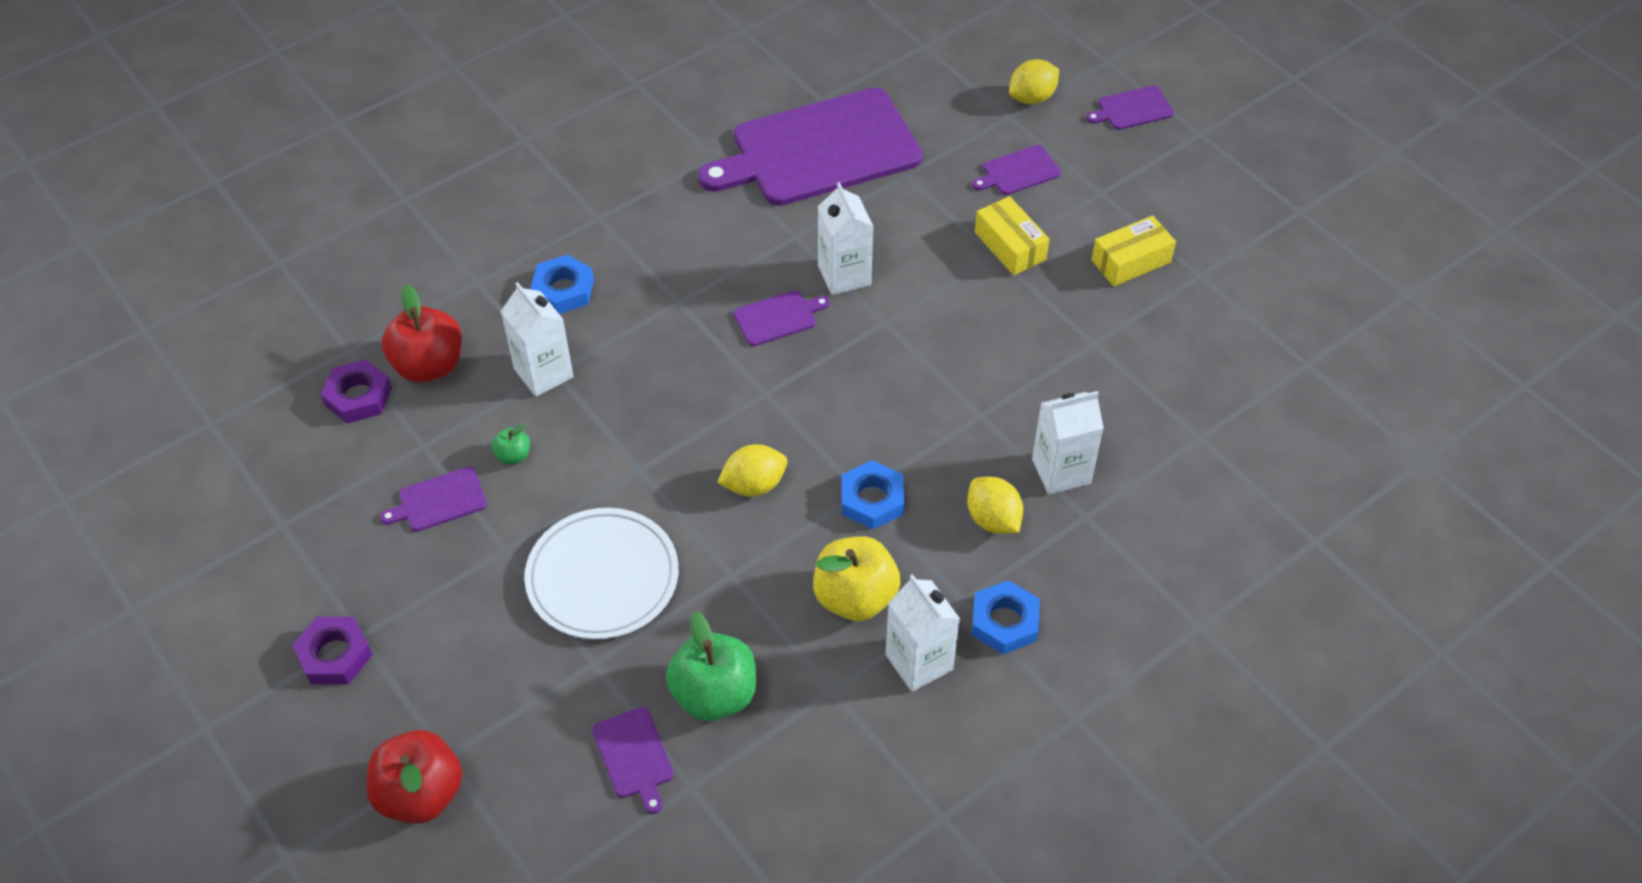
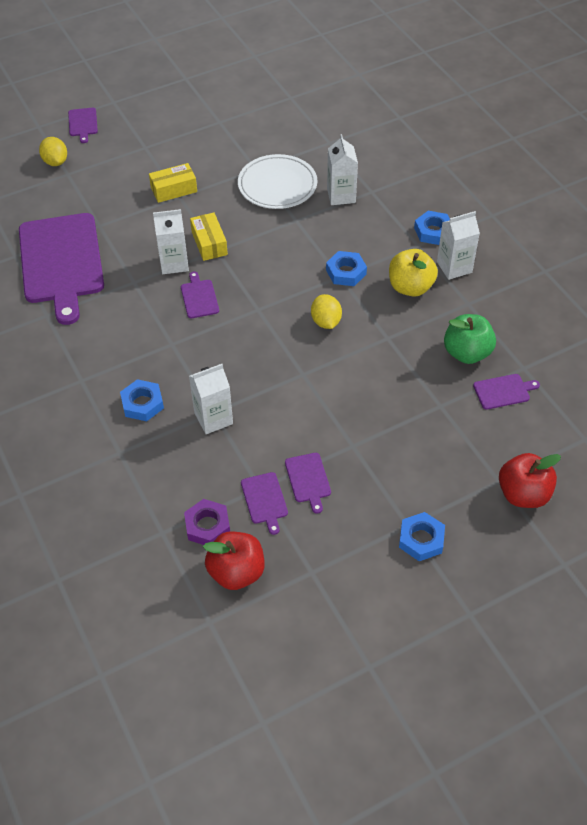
camera: 80 degrees left, 0 degrees up
(334, 655) = (421, 539): purple nut -> blue nut
(429, 366) = (190, 483): red apple -> red apple (236, 572)
(513, 456) = (279, 438): green apple -> none
(602, 577) = (381, 397): white plate -> white plate (277, 185)
(993, 519) = (368, 226): yellow lemon -> none
(1018, 171) = (115, 177): purple cutting board -> purple cutting board (264, 500)
(1131, 261) = (201, 145): yellow box -> yellow box (209, 243)

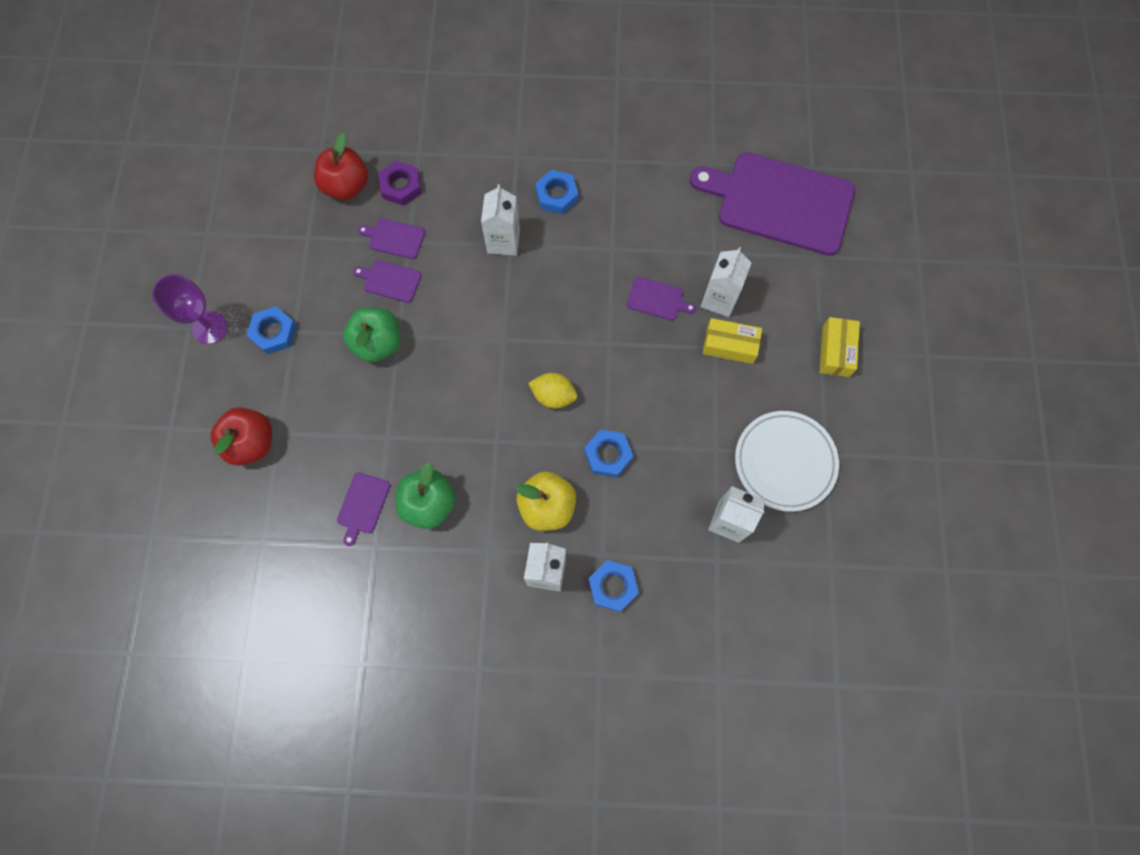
camera: 120 degrees right, 20 degrees up
(55, 162) = (946, 257): yellow lemon -> none
(83, 123) = (1005, 310): purple cutting board -> none
(371, 456) = (378, 343): none -> green apple
(457, 595) = (210, 328): none -> purple goblet

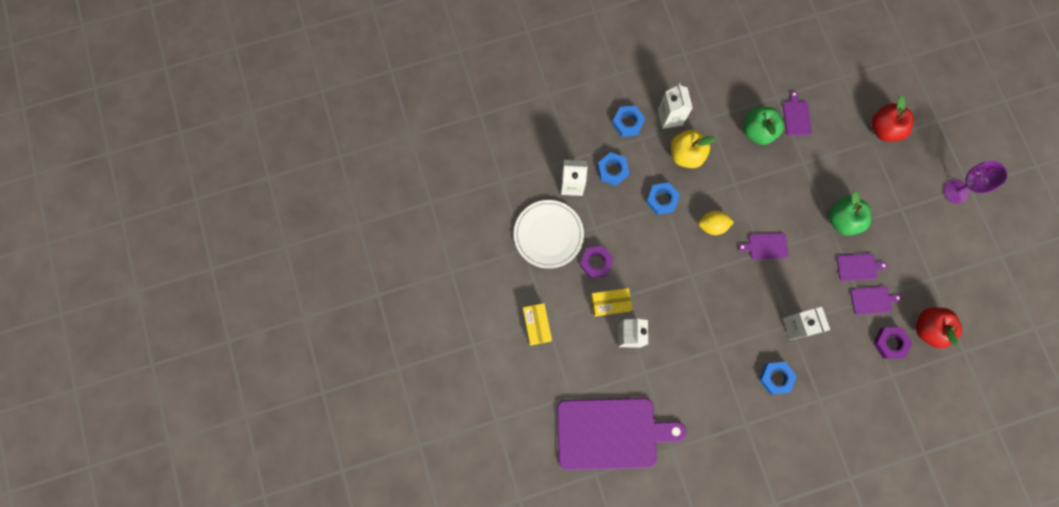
camera: 160 degrees right, 5 degrees up
(274, 332) = (913, 203): blue nut -> blue nut (612, 170)
(657, 299) = (671, 320): purple cutting board -> purple cutting board (766, 246)
(730, 402) = (596, 262): none -> purple nut

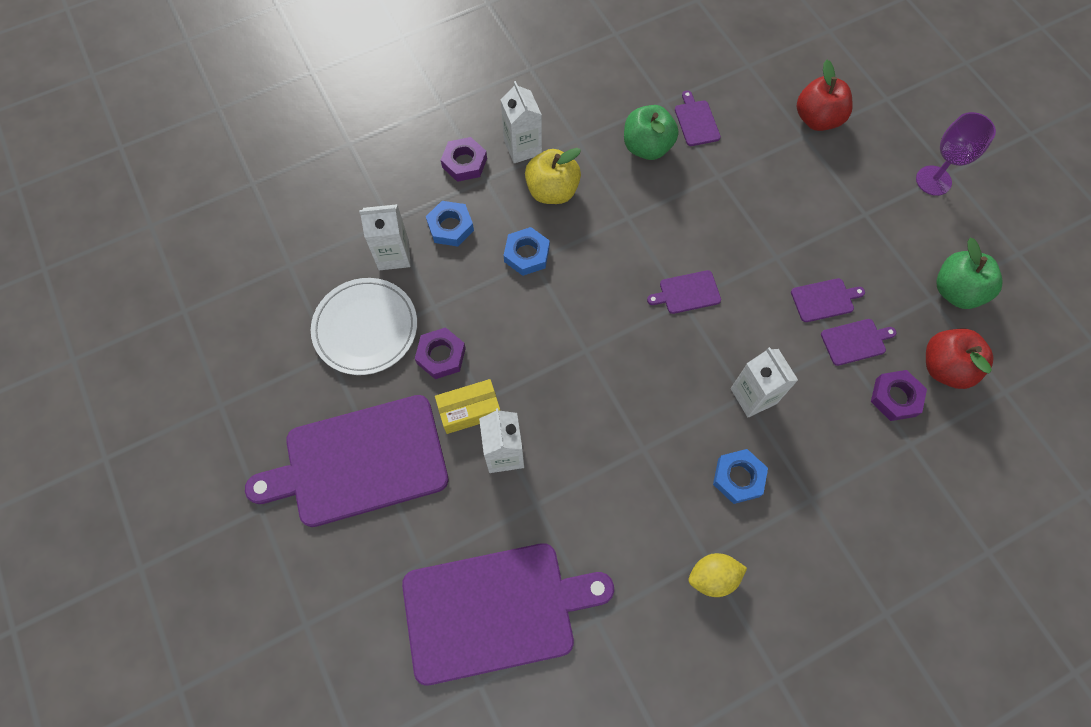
camera: 10 degrees left, 10 degrees down
(537, 325) = (360, 461): yellow box -> purple cutting board
(627, 122) = (464, 163): blue nut -> purple nut
(712, 225) = (605, 277): yellow lemon -> yellow lemon (712, 577)
(842, 220) = (787, 241): green apple -> green apple (956, 291)

